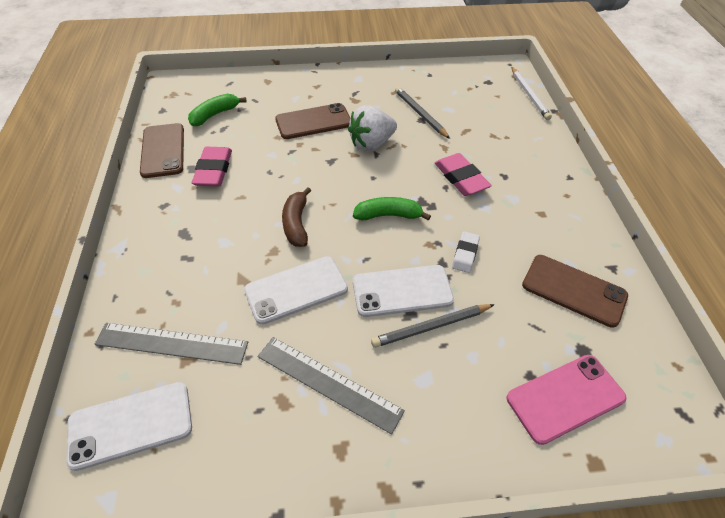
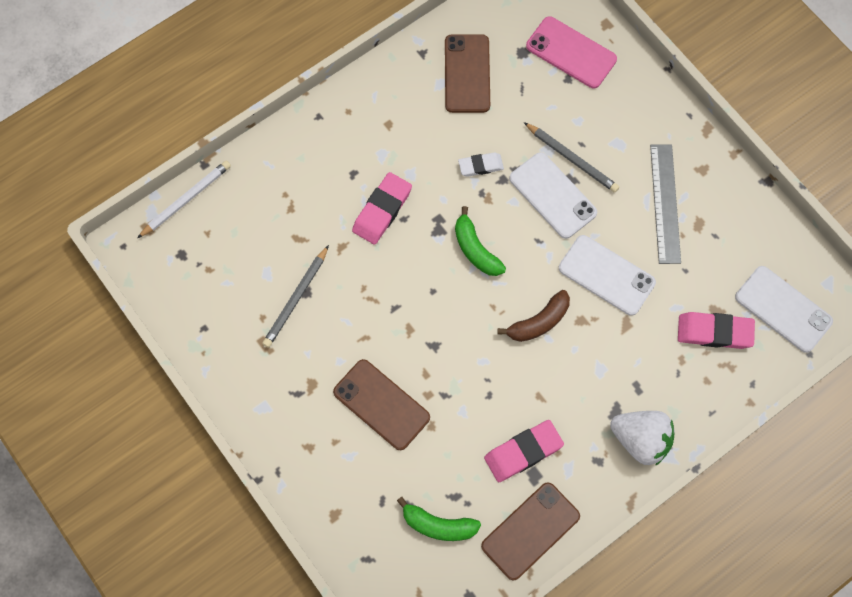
camera: 120 degrees left, 20 degrees up
(172, 343) = (714, 332): grey ruler -> pink eraser
(371, 144) = (381, 321): white strawberry -> white strawberry (640, 440)

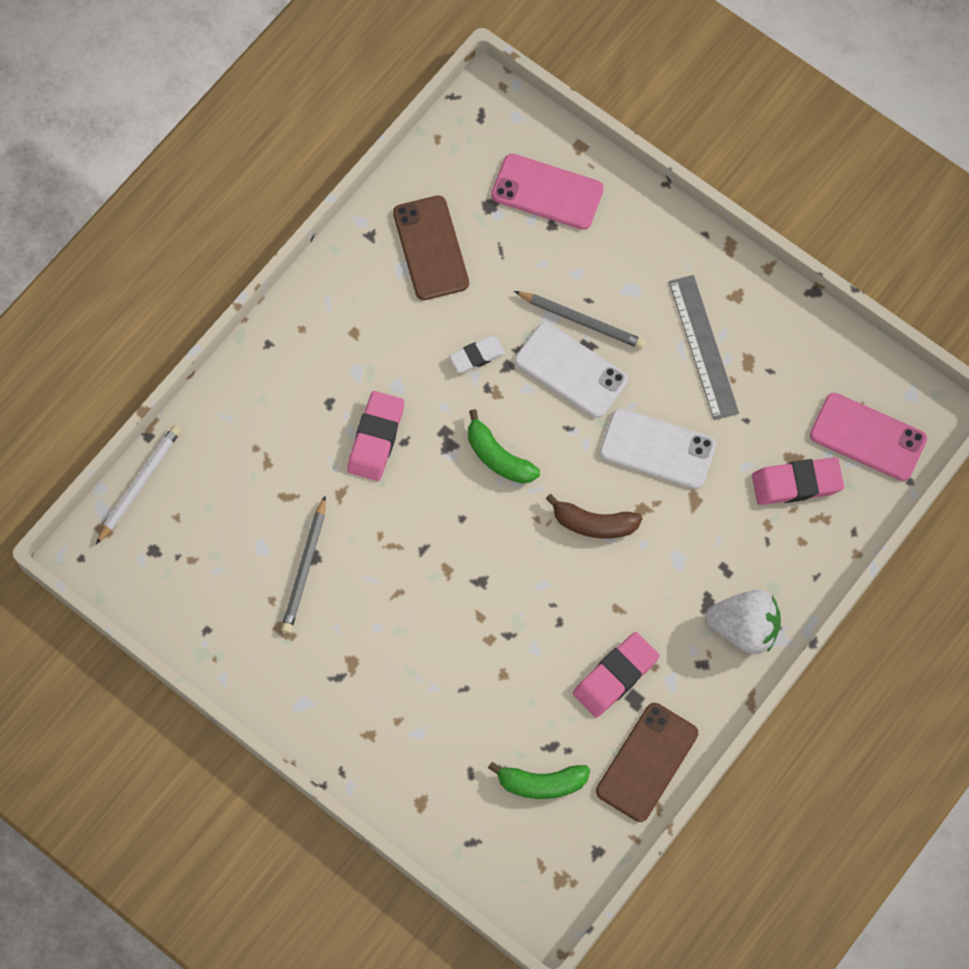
camera: 15 degrees left, 0 degrees up
(381, 404) = (439, 665): brown phone -> none
(538, 322) = (593, 523): brown banana -> brown banana turned 60 degrees clockwise
(783, 309) = (868, 437): white phone -> pink phone

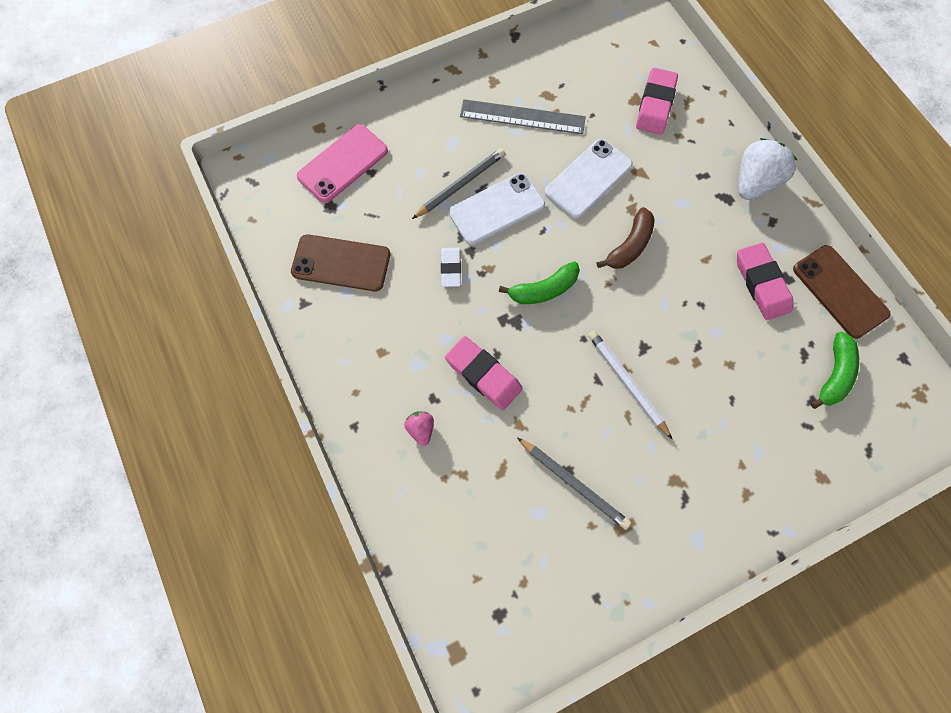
camera: 65 degrees left, 0 degrees up
(139, 484) = (428, 600): white pencil -> white pencil (627, 383)
(293, 405) = (421, 429): none -> pink strawberry
(868, 437) = (639, 50): pink phone -> none

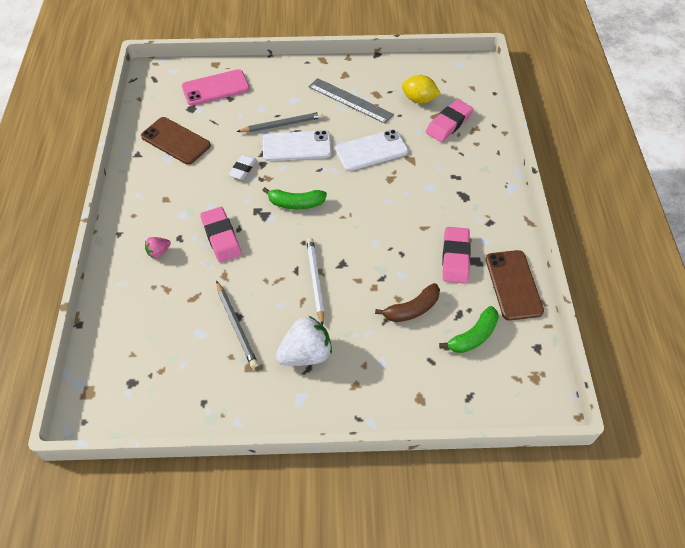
camera: 25 degrees right, 15 degrees down
(421, 429) = (159, 252): pink strawberry -> pink strawberry turned 135 degrees counterclockwise
(602, 84) = (419, 99): none -> yellow lemon
(629, 246) = (373, 199): brown banana -> brown banana (412, 309)
(754, 183) = (491, 194): white strawberry -> white strawberry (306, 354)

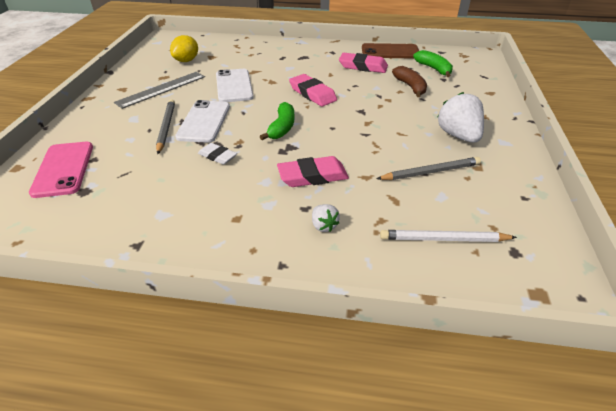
camera: 80 degrees left, 15 degrees down
(159, 252) = (323, 226): pink strawberry -> white strawberry
(175, 141) = (136, 206): brown phone -> none
(315, 280) = (378, 125): white pencil -> white pencil (444, 239)
(449, 124) = (224, 53): pink eraser -> pink eraser (312, 94)

